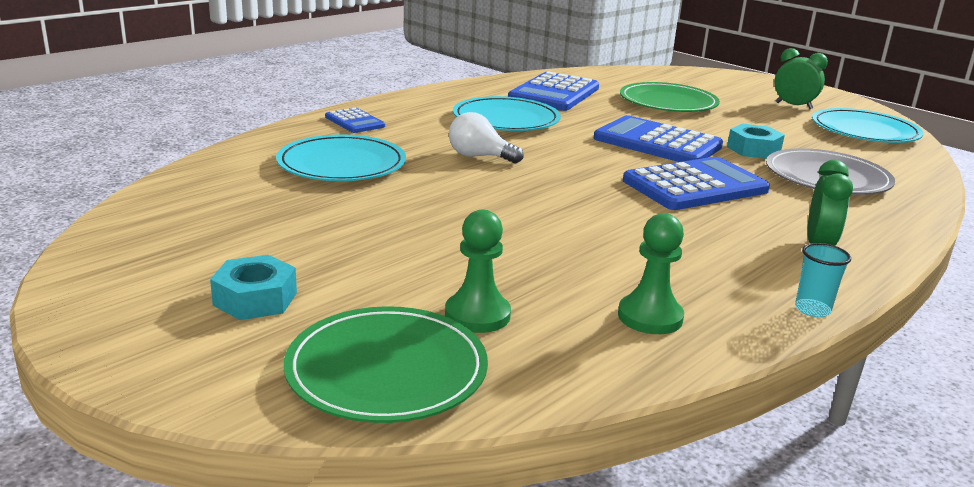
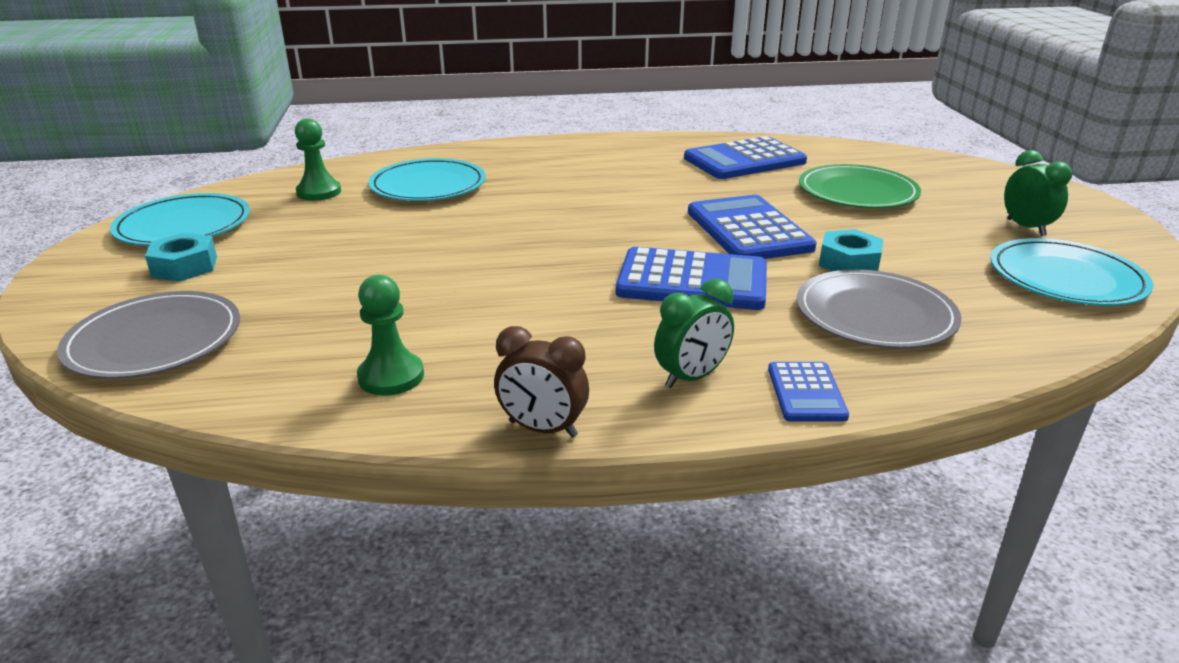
camera: 40 degrees right, 5 degrees up
(355, 122) = (508, 153): blue calculator -> blue calculator (806, 393)
(387, 370) = (154, 340): green plate -> grey plate
(477, 315) = (280, 326): green pawn -> green pawn (319, 192)
(479, 157) = (546, 204): white light bulb -> none
(506, 119) = (641, 176): turquoise plate -> turquoise plate (184, 225)
(812, 309) = (542, 429): turquoise cup -> brown clock

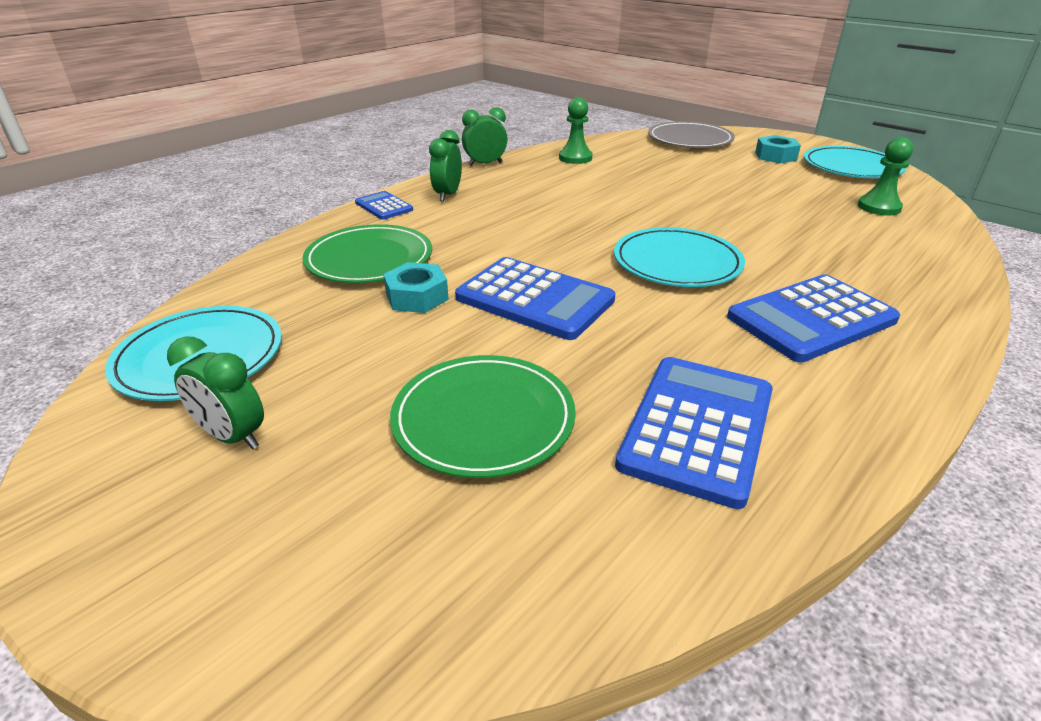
camera: 140 degrees right, 5 degrees up
(428, 185) = (846, 240): turquoise plate -> turquoise plate (677, 262)
(542, 429) = (485, 164): brown clock -> green clock
(692, 281) = (515, 239): blue calculator -> blue calculator (811, 319)
(875, 315) = (369, 259): grey plate -> green plate

